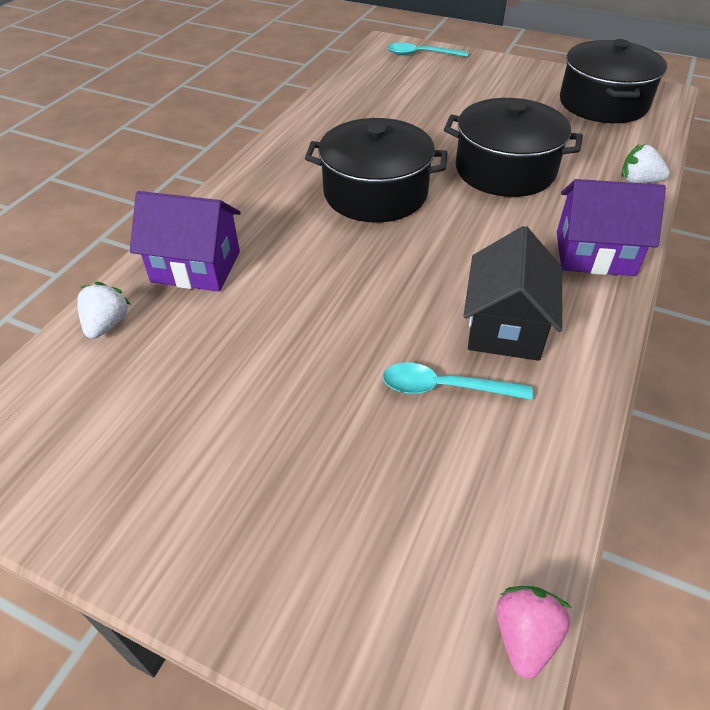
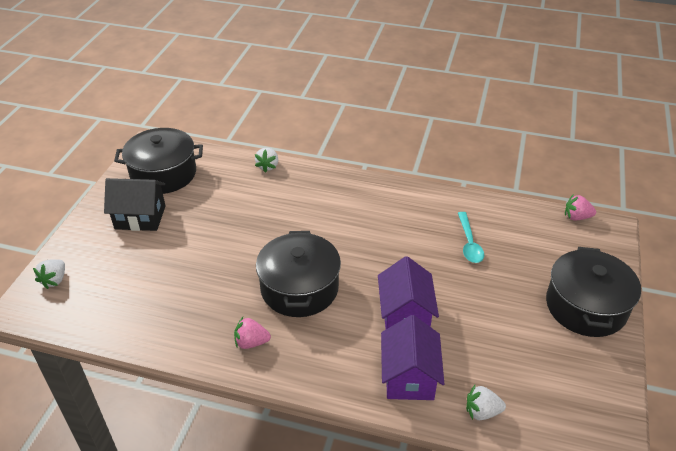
camera: 100 degrees left, 5 degrees down
(300, 156) = (251, 342): none -> pink strawberry
(421, 54) = (54, 280): turquoise spoon -> white strawberry
(505, 170) = (261, 223): black pot -> black pot (586, 306)
(505, 327) = (417, 222): black house -> black house (140, 217)
(594, 253) = (346, 188): purple house -> purple house (405, 315)

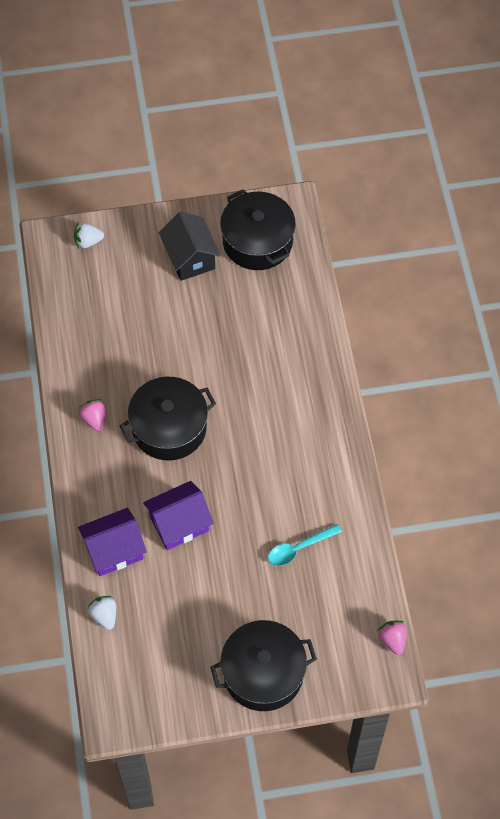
camera: 65 degrees right, 20 degrees up
(268, 166) = (318, 324): white strawberry -> none

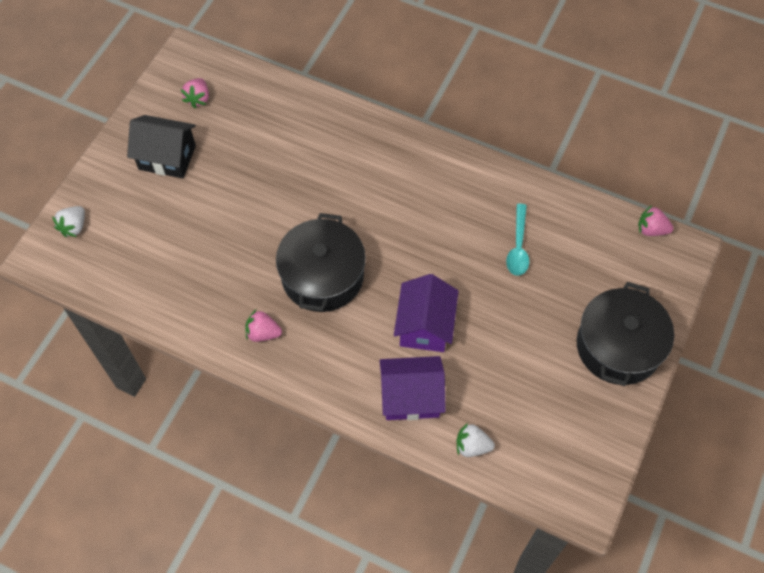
camera: 55 degrees left, 0 degrees up
(114, 550) = (411, 397): purple house -> purple house turned 75 degrees clockwise
(257, 241) = (198, 99): black pot -> pink strawberry

